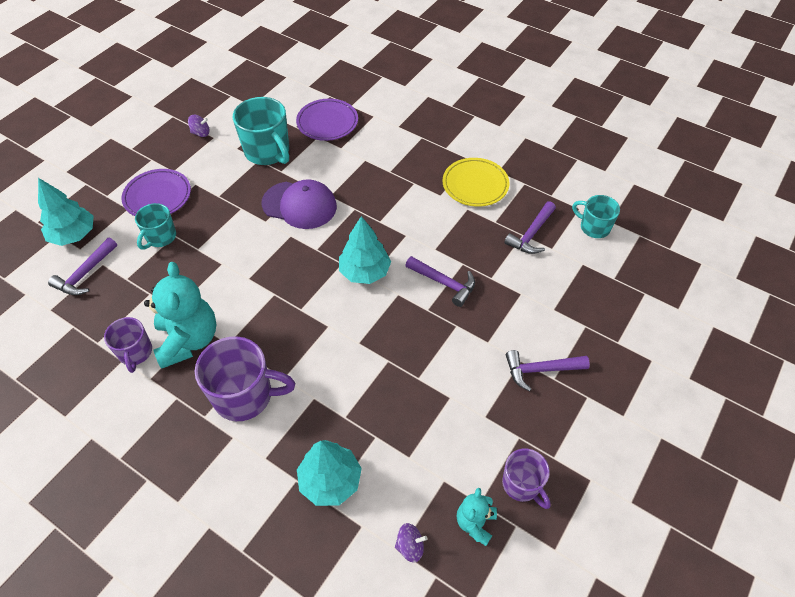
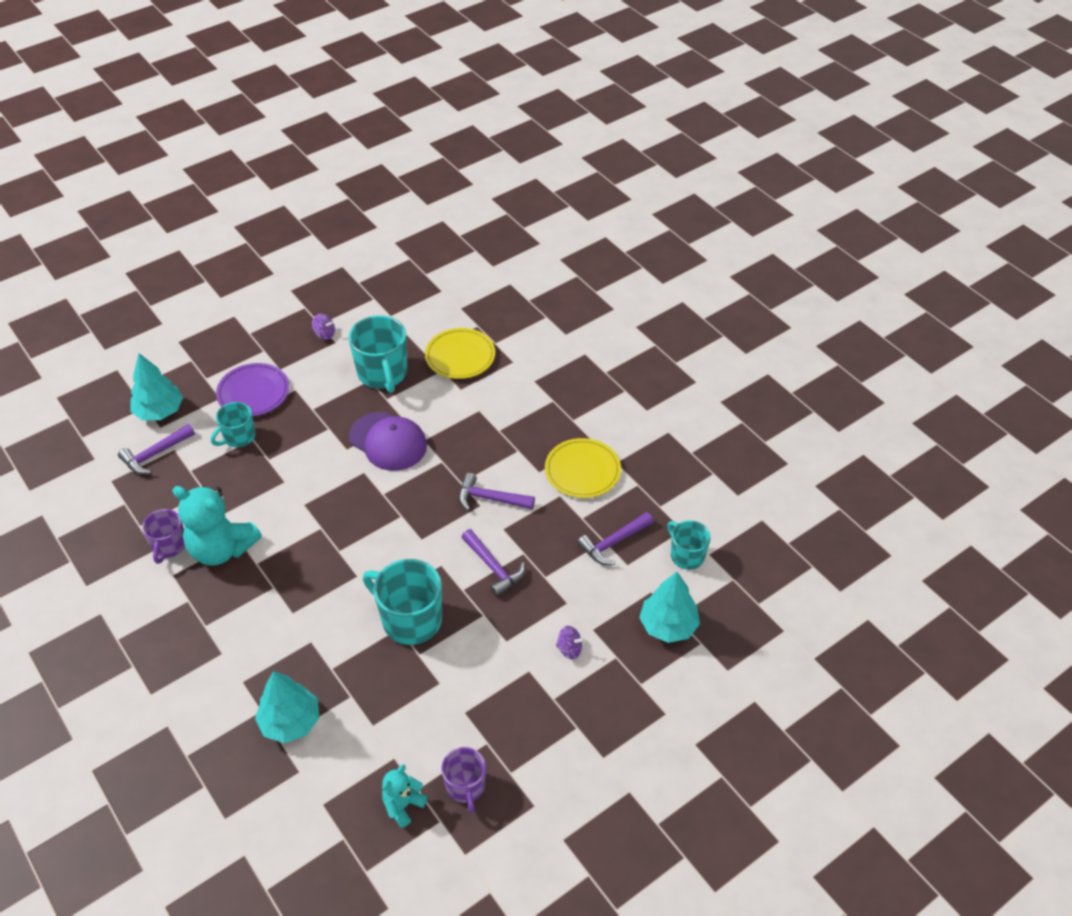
camera: 20 degrees right, 5 degrees down
(188, 340) = (221, 549): turquoise teddy bear -> turquoise teddy bear turned 105 degrees clockwise
(245, 395) = (249, 618): purple mug -> none
(327, 122) = (460, 356): purple plate -> yellow plate
(365, 272) = (419, 531): turquoise tree -> turquoise tree (668, 625)
(395, 350) = (410, 619): none -> turquoise mug
(410, 546) = (334, 804): purple spinning top -> purple spinning top (569, 649)
(540, 370) = (544, 685): purple hammer -> purple hammer (490, 498)

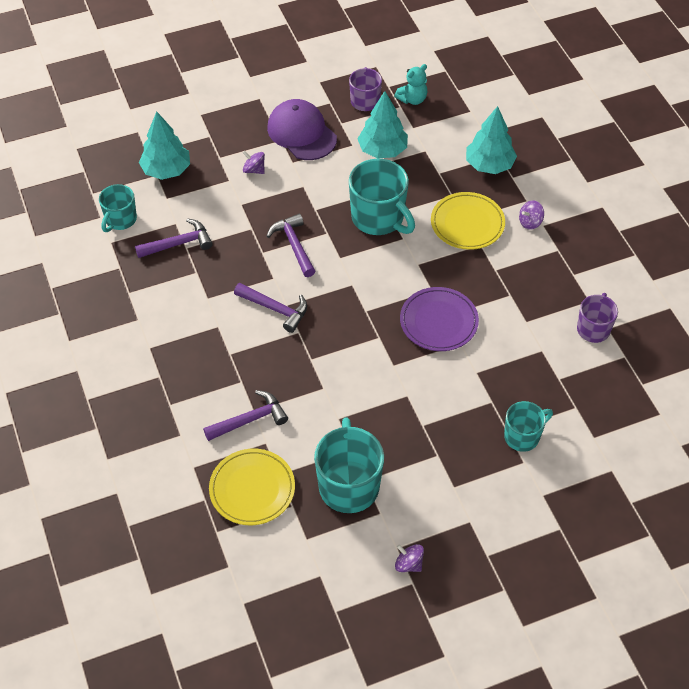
camera: 165 degrees left, 5 degrees up
(155, 454) = (615, 435): purple hammer -> purple hammer (250, 419)
(159, 411) = (613, 492): turquoise tree -> turquoise tree (382, 150)
(221, 549) = (542, 315): turquoise teddy bear -> none
(237, 653) = (530, 222): none -> purple spinning top
(253, 393) = (503, 493): purple plate -> purple plate (438, 322)
(388, 441) = (361, 394): purple cap -> purple cap (301, 133)
(582, 471) = (175, 317): yellow plate -> yellow plate (467, 224)
(686, 555) = (120, 220): turquoise mug -> turquoise mug turned 45 degrees clockwise

